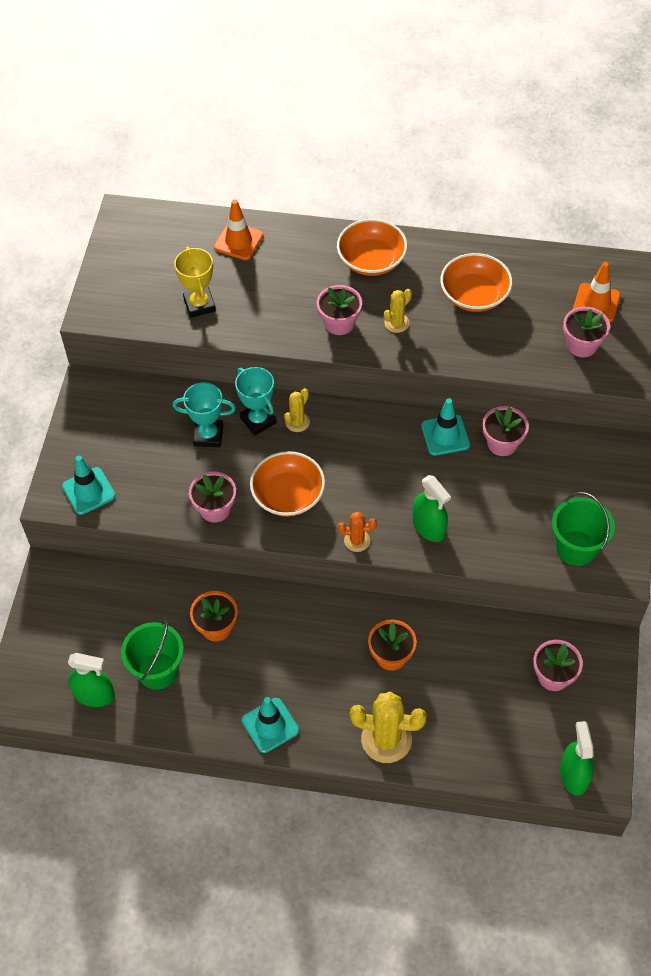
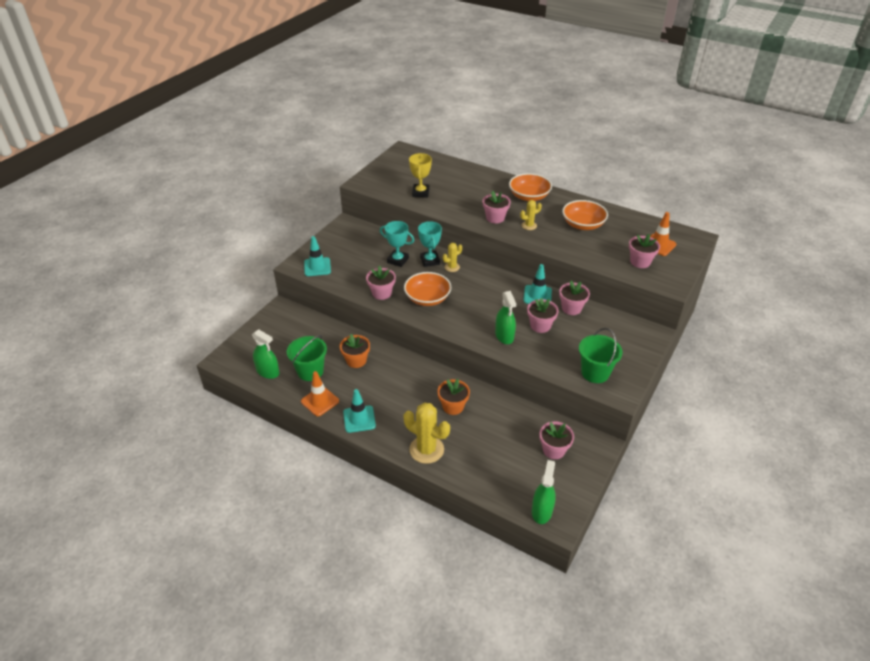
camera: 20 degrees right, 15 degrees down
(238, 241) = (458, 173): orange traffic cone -> orange traffic cone (320, 401)
(357, 540) = (456, 330): orange cactus -> none
(471, 491) = (540, 326): none -> pink flower pot

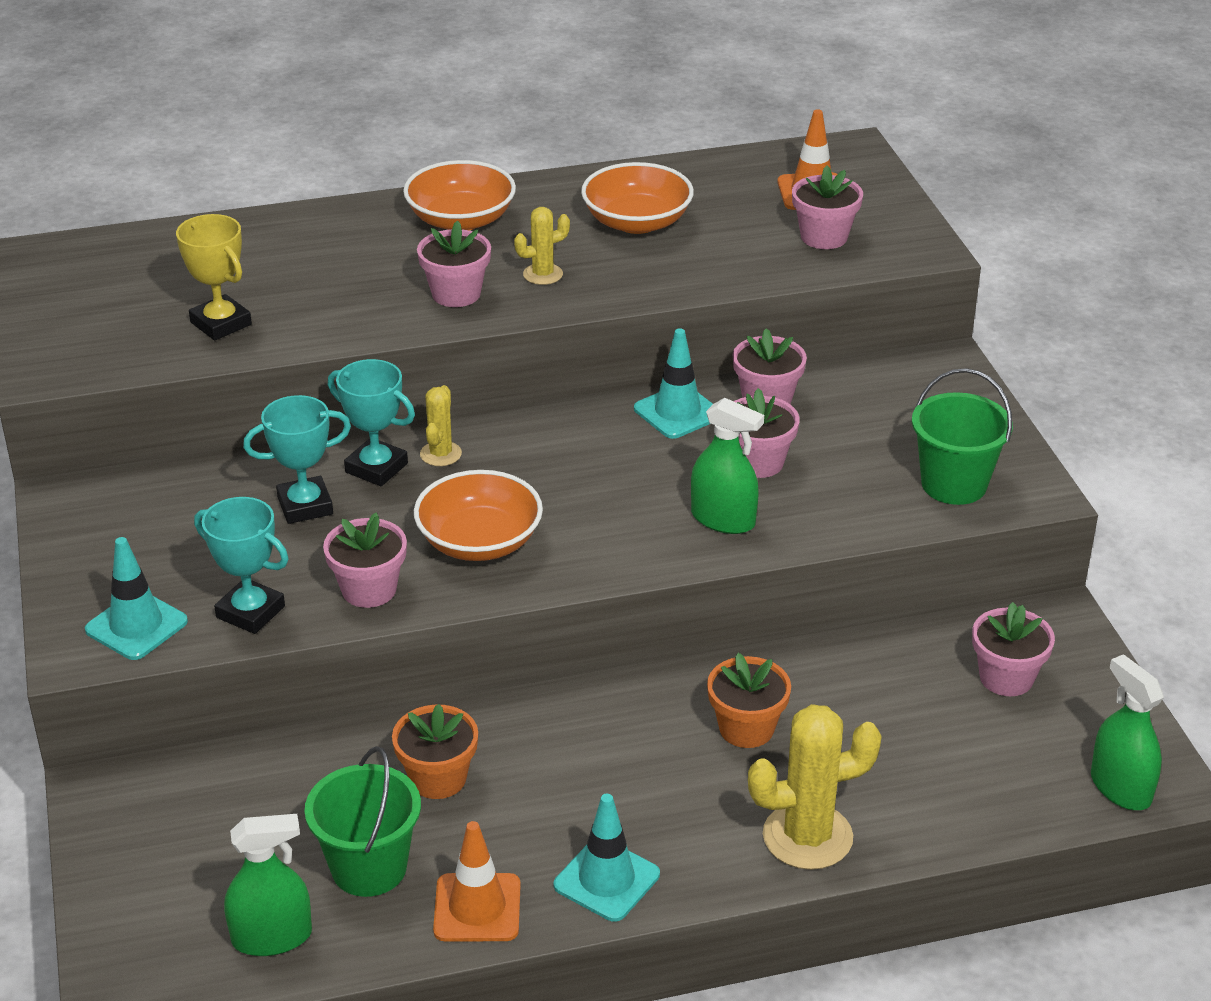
camera: 45 degrees left, 5 degrees down
(346, 280) = (250, 612): none -> turquoise trophy
(529, 225) = (543, 274): yellow cactus -> yellow cactus turned 45 degrees clockwise

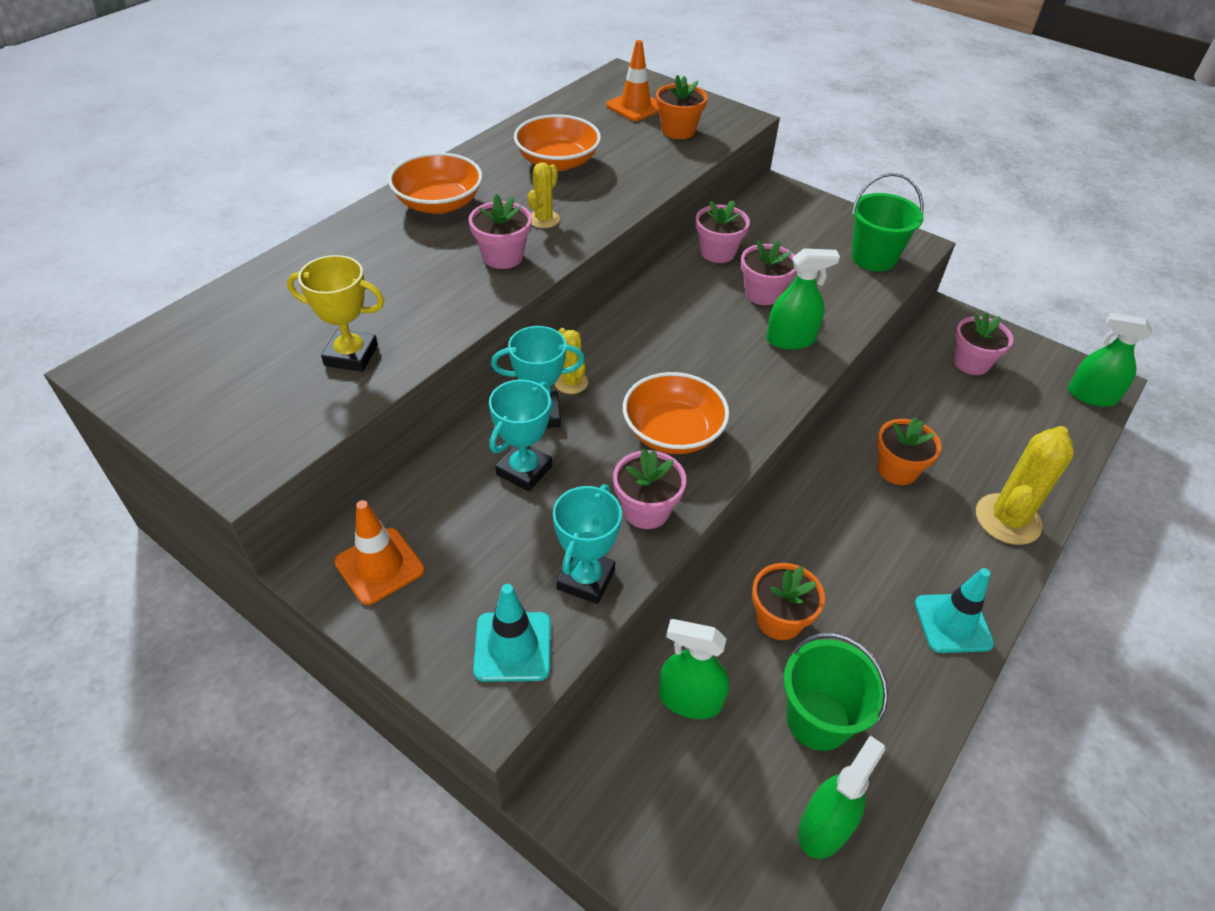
camera: 40 degrees left, 10 degrees up
(250, 612) = (586, 579): turquoise trophy -> turquoise trophy turned 60 degrees counterclockwise
(279, 787) = (690, 699): none -> green spray bottle
(477, 908) = (912, 699): orange traffic cone -> orange traffic cone (379, 566)
(677, 412) = (679, 283): turquoise traffic cone -> none
(824, 237) = (678, 130): pink flower pot -> orange flower pot

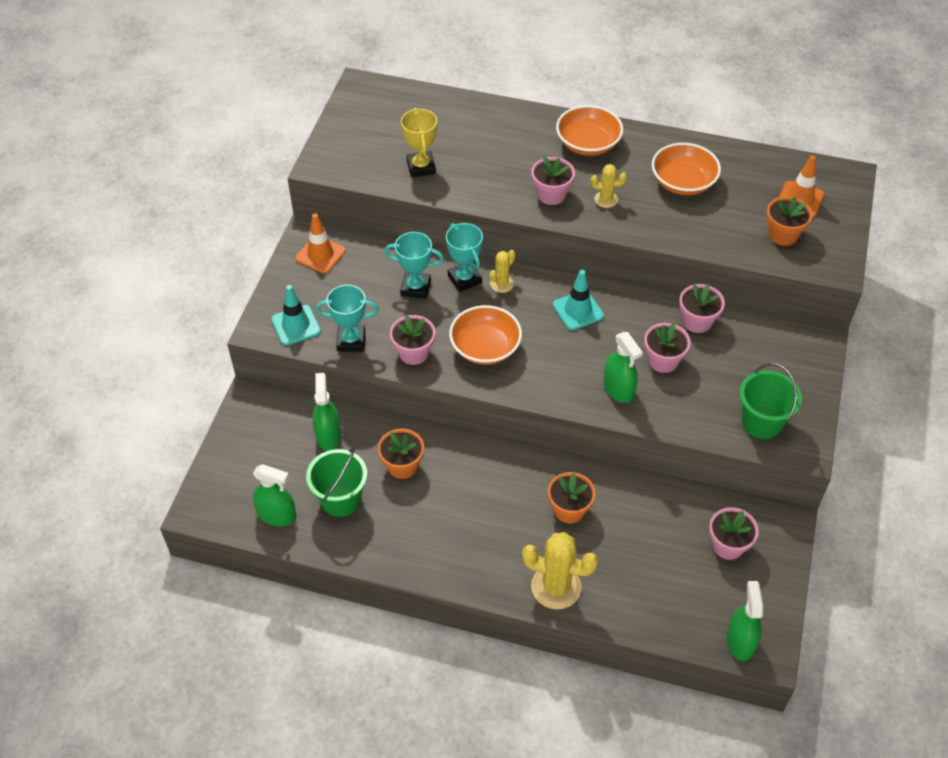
camera: 70 degrees right, 5 degrees up
(953, 623) = (443, 561): turquoise traffic cone -> turquoise traffic cone (578, 310)

